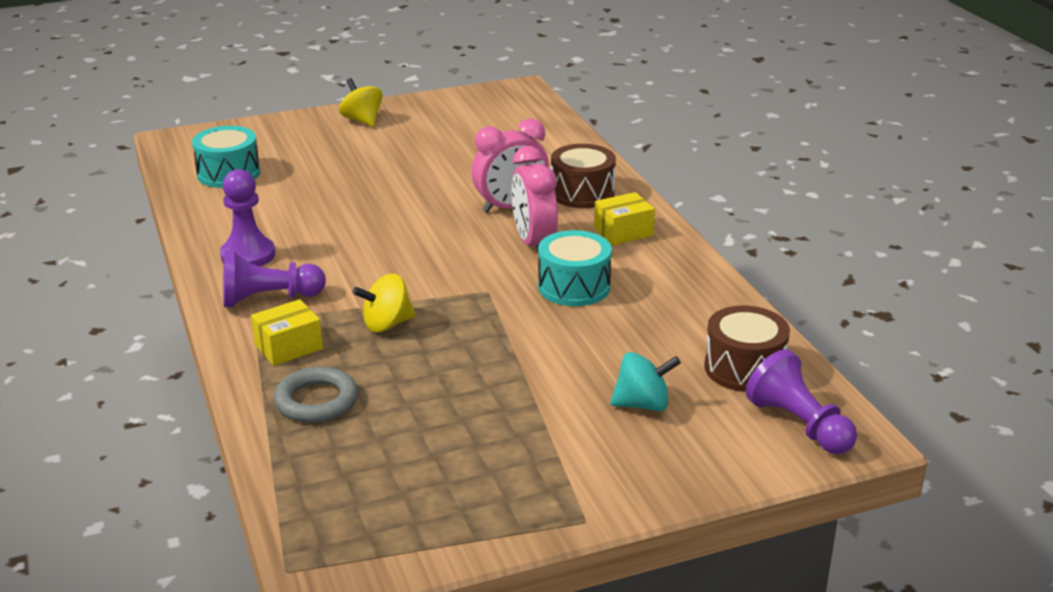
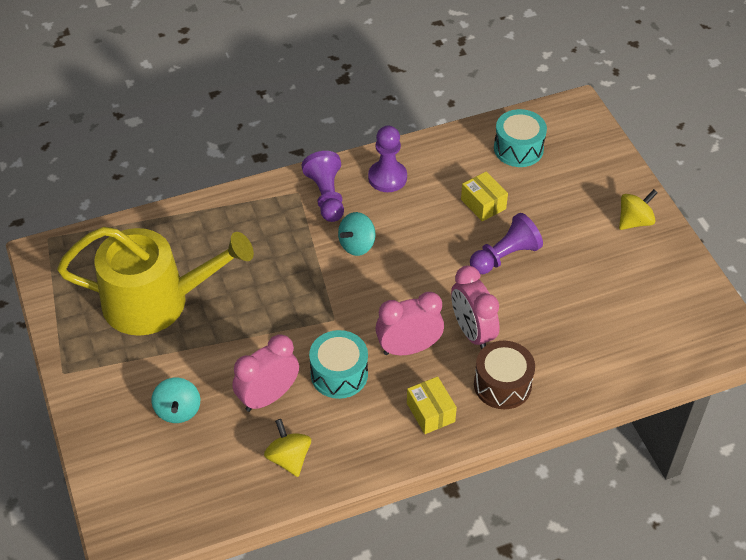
camera: 90 degrees right, 20 degrees up
(288, 347) = (265, 214): yellow box -> yellow box (483, 204)
(316, 401) = (202, 234): grey ring -> none
(364, 276) = (357, 245): none -> turquoise spinning top
(387, 324) = (290, 263): yellow spinning top -> yellow spinning top (289, 458)
(445, 436) = (156, 301): none -> yellow watering can
(613, 335) = (268, 397): none -> pink clock
(744, 368) = (217, 479): brown drum -> none
(799, 425) = (142, 505): purple pawn -> purple pawn (505, 256)

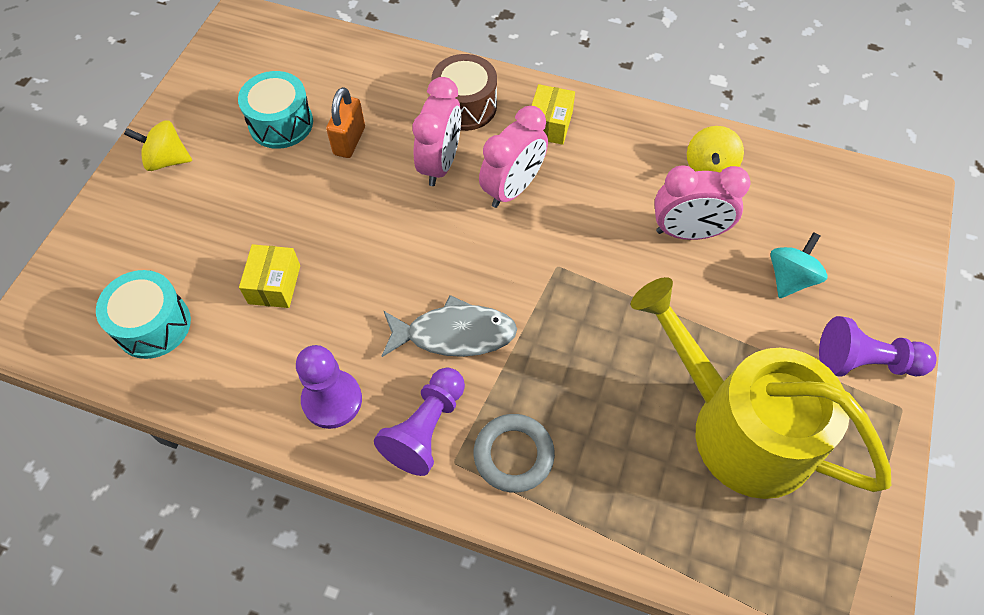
camera: 140 degrees left, 10 degrees up
(270, 213) = (513, 455): none -> grey ring
(339, 374) = (601, 209): turquoise drum -> turquoise drum (281, 123)
(357, 245) = (454, 334): turquoise spinning top -> grey fish
(408, 348) = (513, 189): pink clock -> pink clock turned 75 degrees counterclockwise
(505, 256) = (325, 212): purple pawn -> purple pawn (865, 362)
(546, 307) = (349, 141): none -> orange padlock

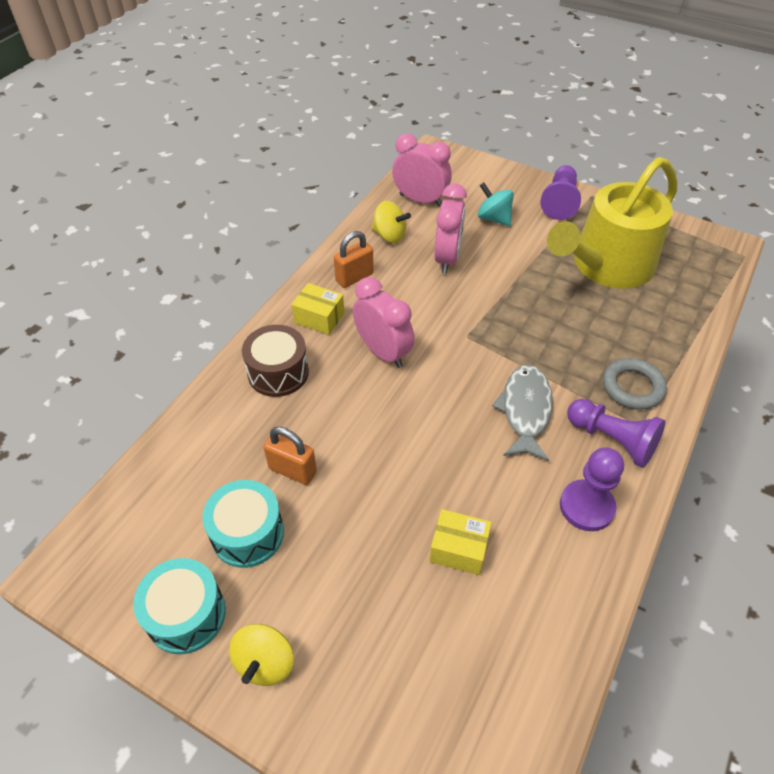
camera: 80 degrees left, 10 degrees down
(153, 325) = (496, 674): turquoise drum -> turquoise drum (186, 614)
(440, 164) = (342, 399): pink clock -> pink clock (420, 200)
(622, 144) = (354, 277): none -> orange padlock

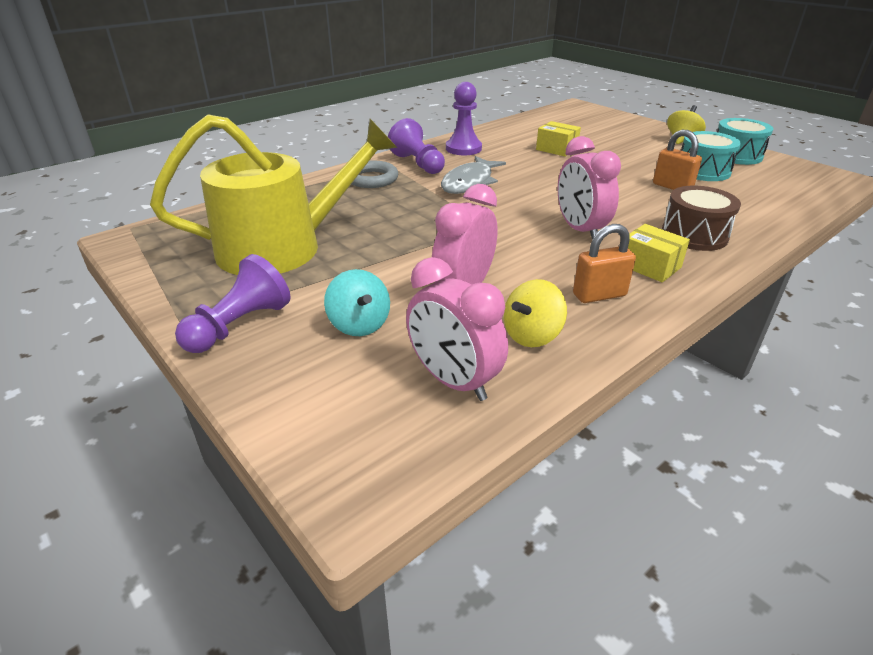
camera: 160 degrees left, 15 degrees down
(390, 235) = (532, 335): yellow spinning top -> yellow spinning top turned 90 degrees counterclockwise

